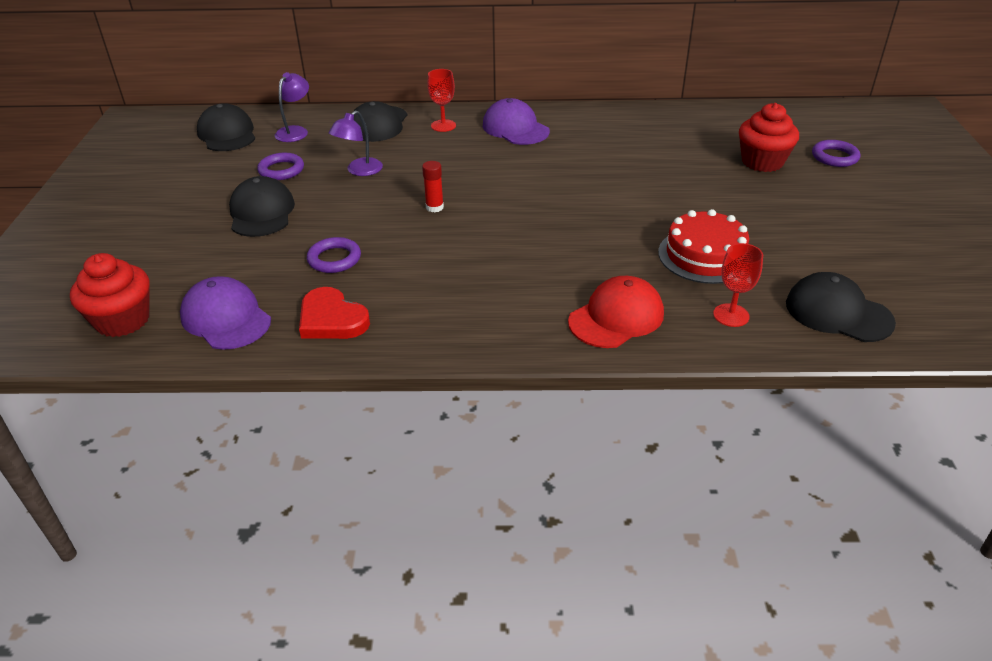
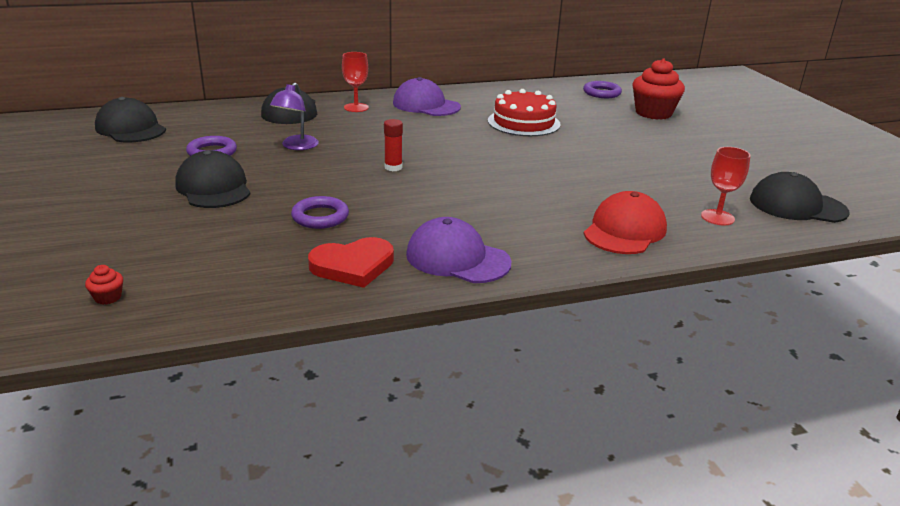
camera: 20 degrees left, 10 degrees down
(123, 320) = (108, 297): red cupcake -> red cupcake, size x0.41
(226, 318) = (233, 280): purple cap -> purple cap (457, 258)
(295, 131) = (206, 121): purple lamp -> none
(332, 319) = (353, 266): red heart -> red heart turned 45 degrees counterclockwise
(704, 255) = (661, 179): red cake -> red cake (523, 122)
(834, 157) = (705, 106): purple ring -> purple ring (601, 93)

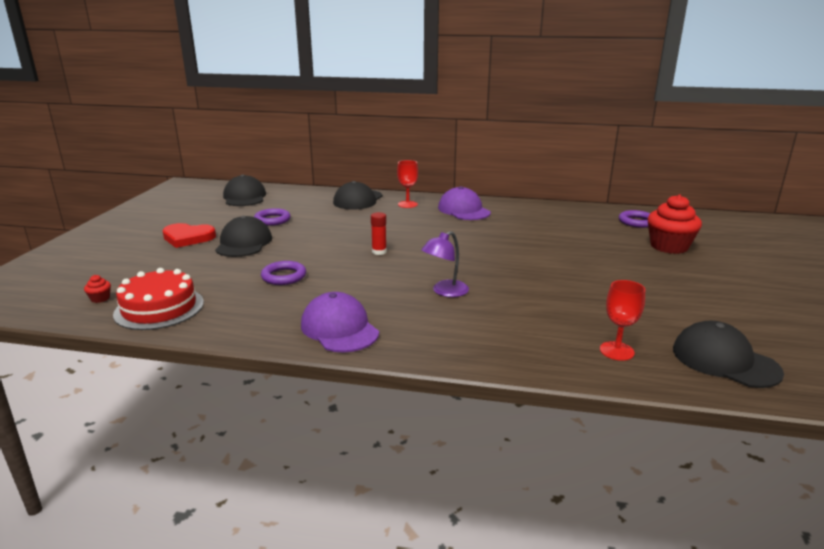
camera: 30 degrees right, 5 degrees down
(296, 146) = (330, 225): purple lamp -> purple lamp (445, 292)
(353, 266) = (261, 315): red heart -> red heart (188, 238)
(523, 122) = (529, 235): red cake -> red cake (159, 308)
(624, 230) = (507, 340): red cap -> none

